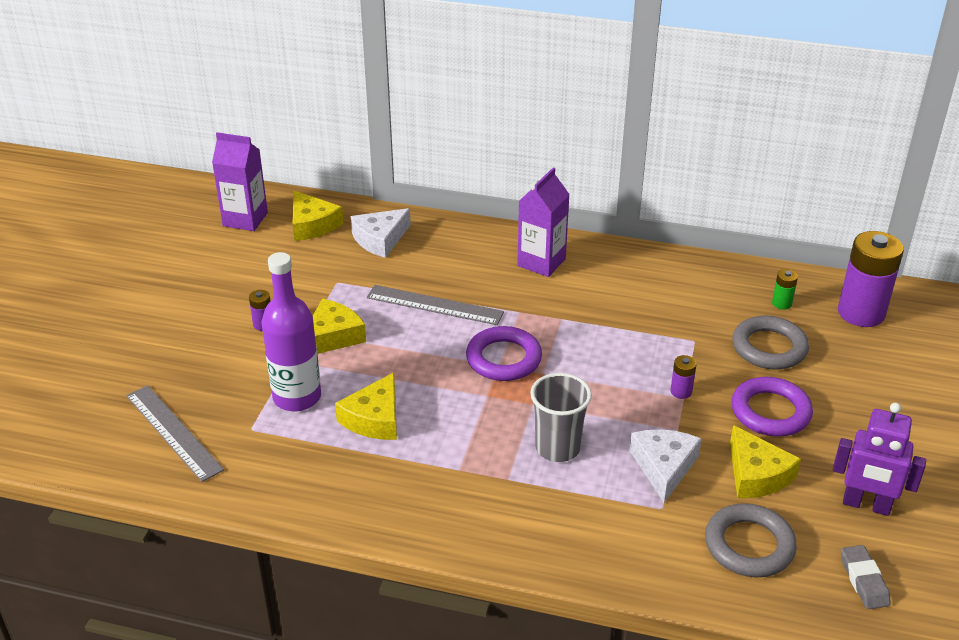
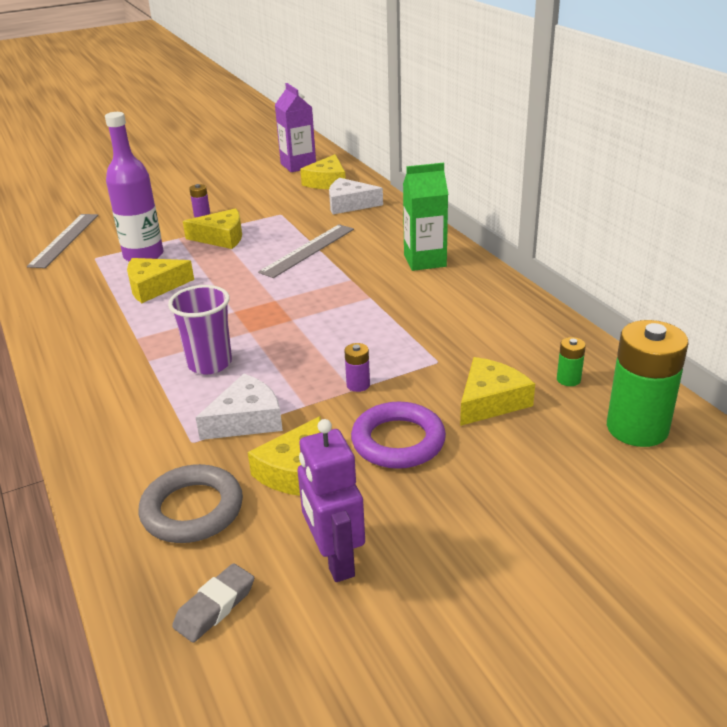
camera: 50 degrees right, 5 degrees down
(434, 305) = (308, 250): grey ruler -> grey ruler turned 60 degrees clockwise
(503, 359) = (285, 298): purple ring -> none
(541, 262) = (425, 261): purple carton -> green carton
(557, 448) = (209, 363): grey cup -> purple cup
(769, 348) = (490, 401): grey ring -> yellow cheese
(861, 313) = (637, 428): purple battery -> green battery

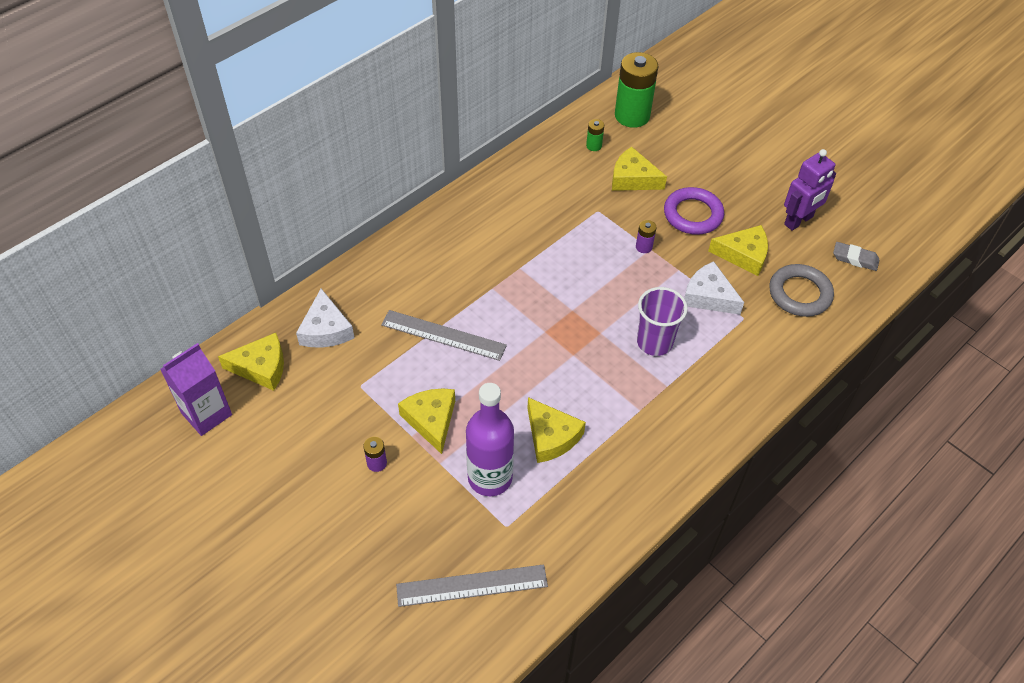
camera: 110 degrees left, 20 degrees up
(425, 261) = (444, 244): green carton -> none

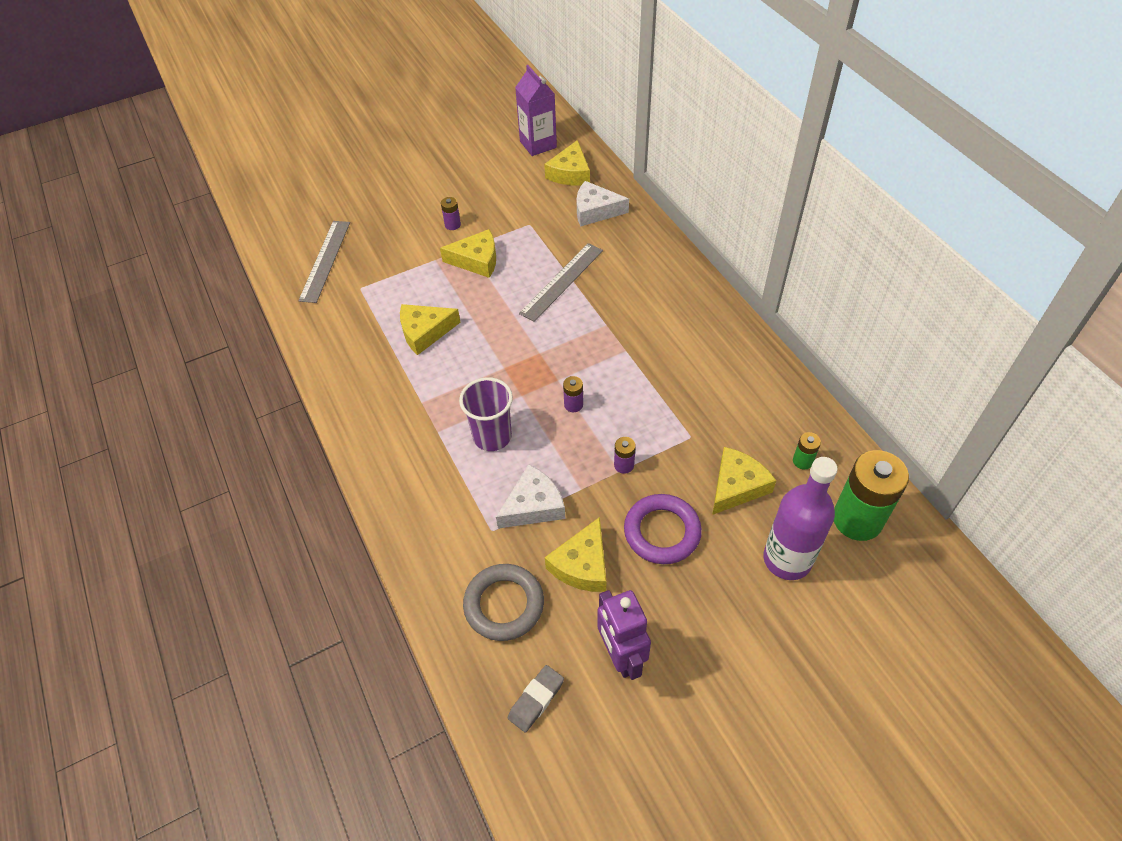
camera: 110 degrees right, 0 degrees up
(490, 478) = (406, 286): purple bottle -> purple bottle (787, 559)
(596, 292) = (573, 405): none -> purple battery

